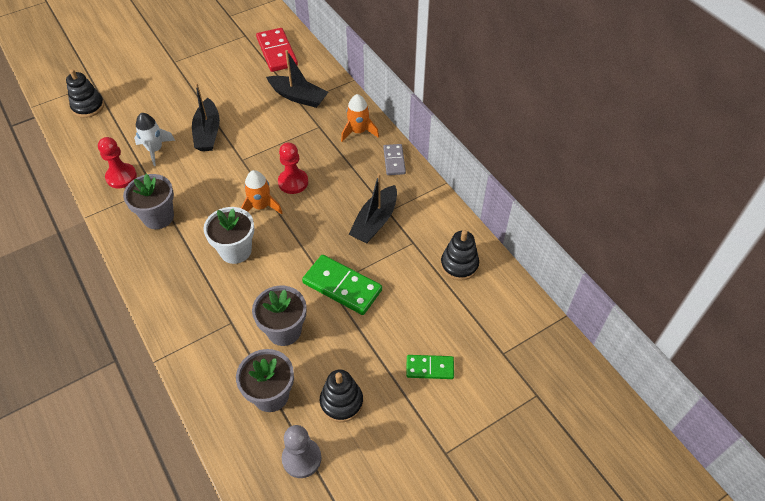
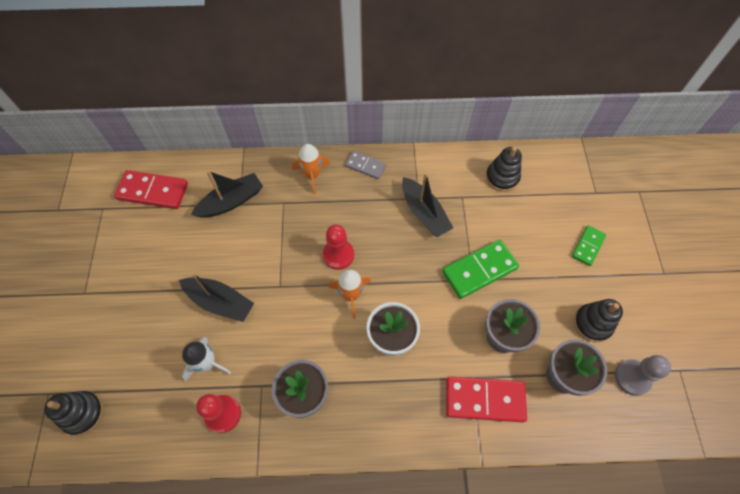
camera: 60 degrees left, 10 degrees up
(215, 340) = (484, 399): none -> red domino

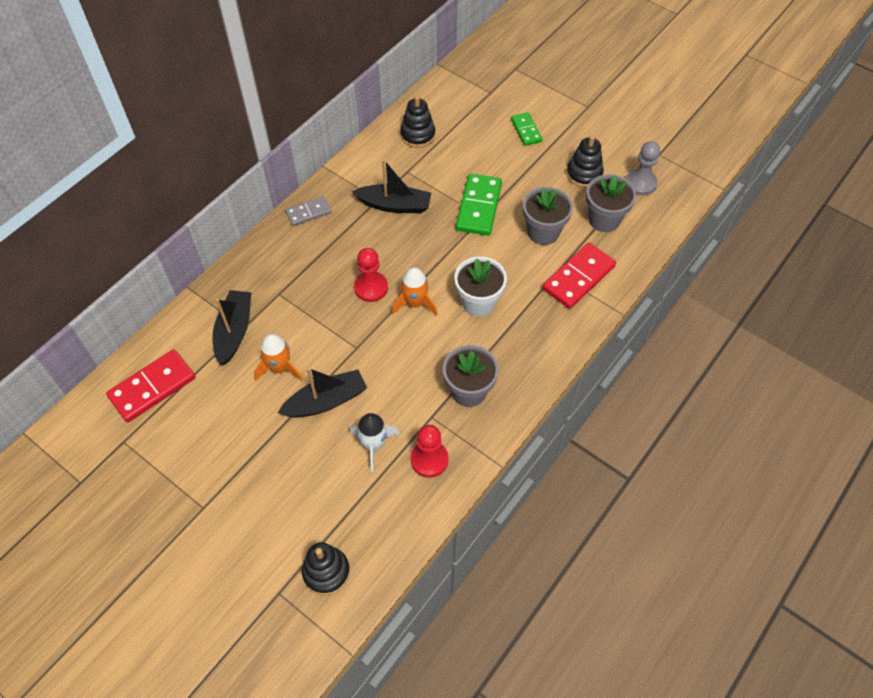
camera: 50 degrees left, 5 degrees down
(312, 175) = (275, 255): orange rocket -> orange rocket (279, 368)

